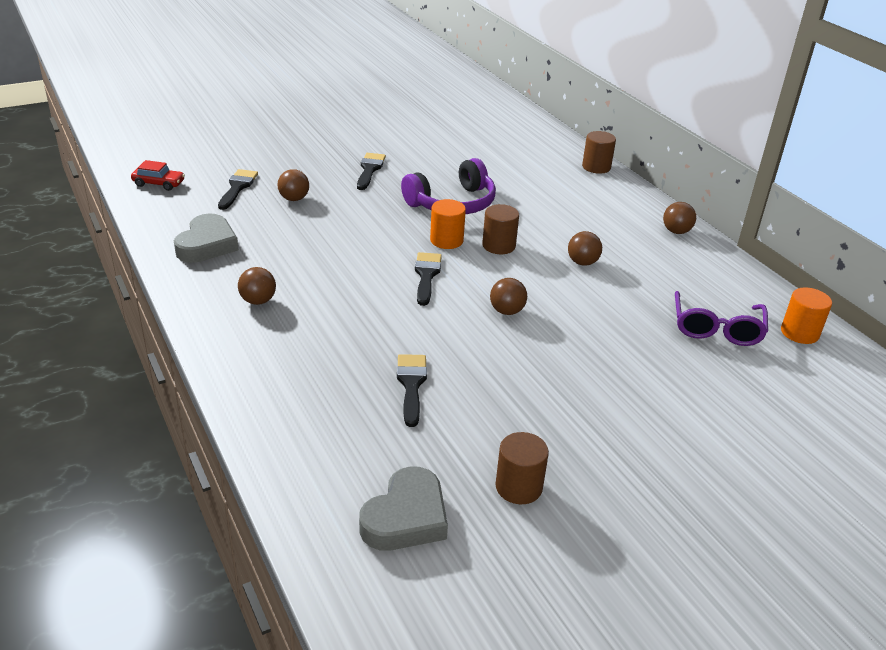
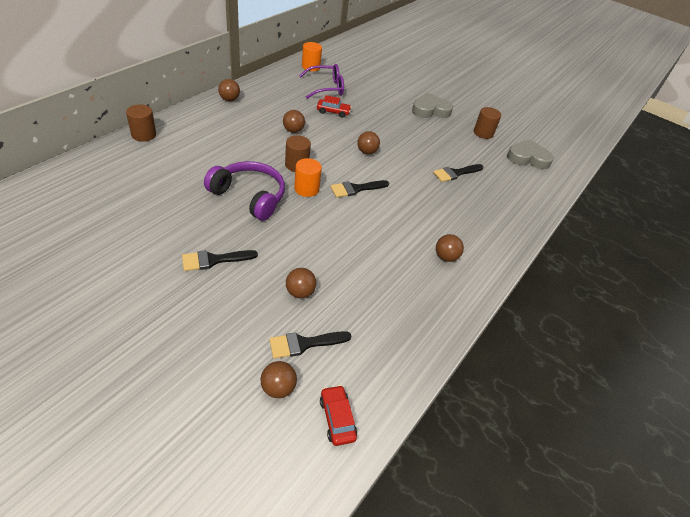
camera: 120 degrees left, 10 degrees up
(207, 244) = (408, 318): grey heart -> grey heart (430, 110)
(211, 169) = (278, 388): none -> brown ball
(631, 313) = (333, 112): none -> red car

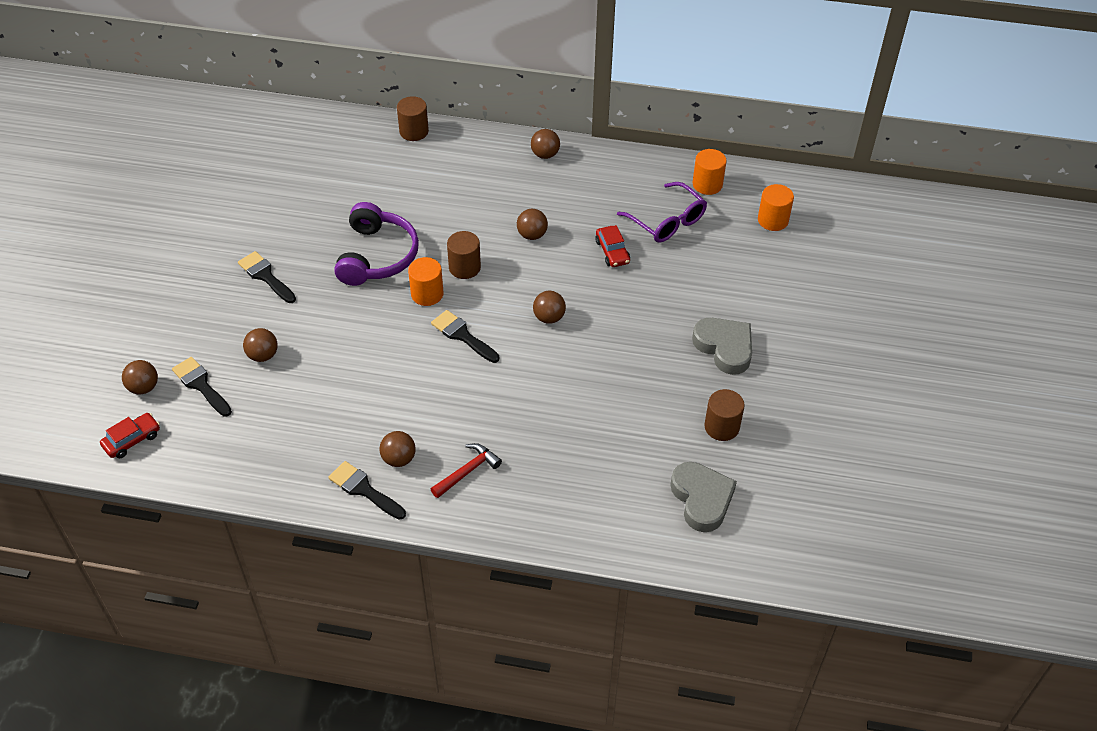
camera: 70 degrees right, 5 degrees up
(354, 63) = (773, 220): none -> orange cylinder
(455, 173) = (582, 422): black brush -> black brush (364, 489)
(471, 230) = (468, 471): none -> red hammer

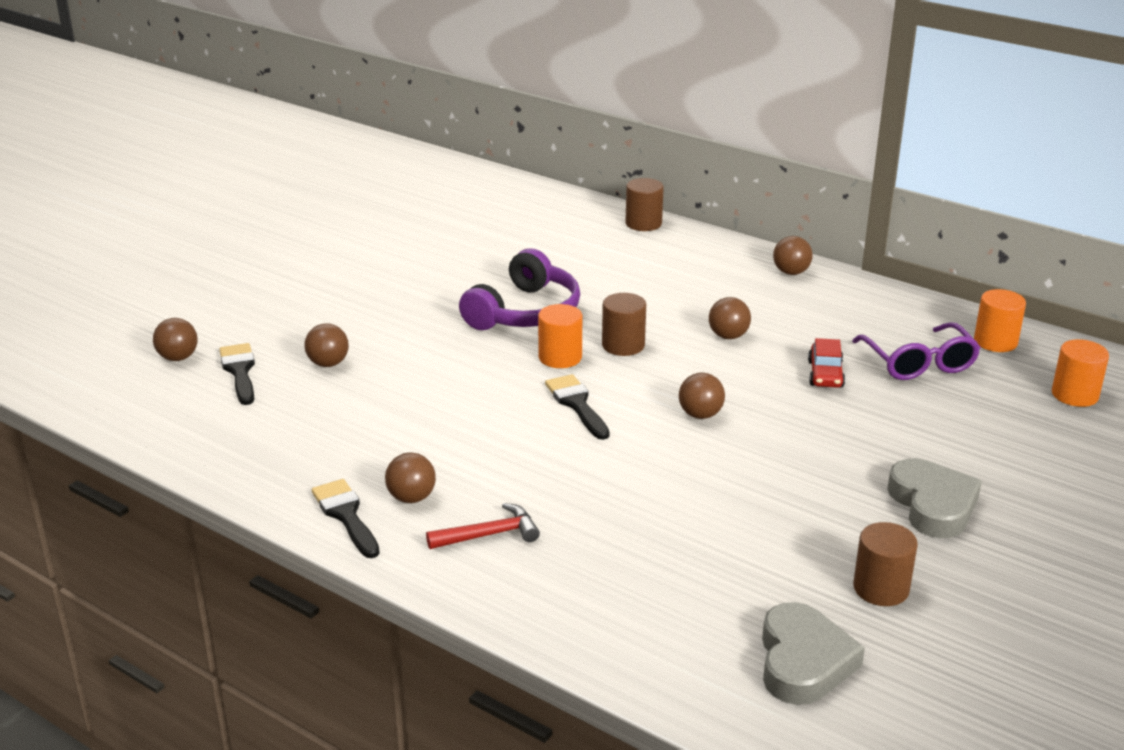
camera: 25 degrees right, 20 degrees down
(132, 440) = (126, 397): red car -> none
(265, 276) = (386, 300): black brush -> none

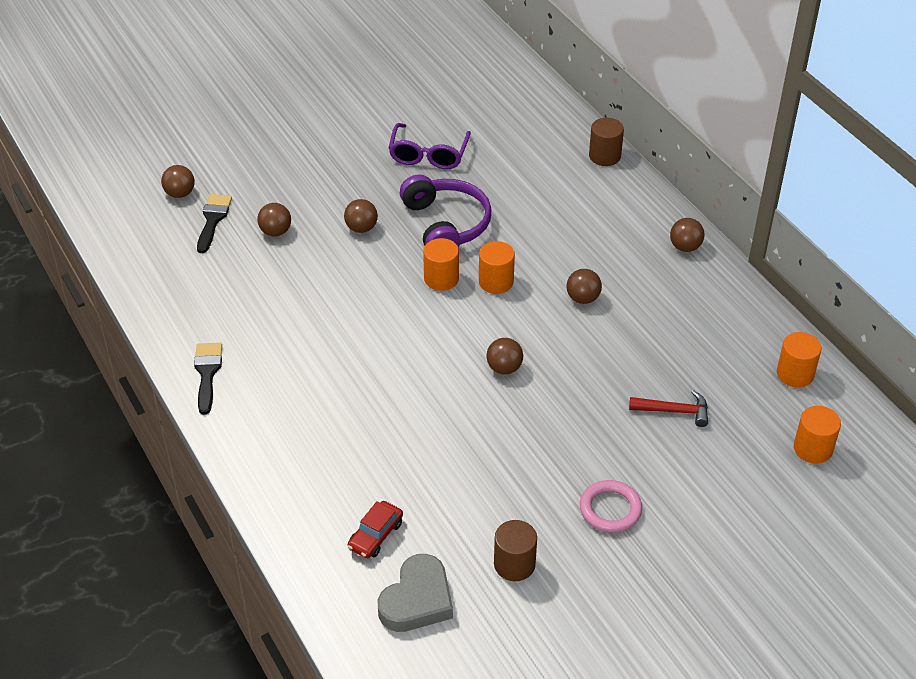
camera: 25 degrees right, 15 degrees up
(411, 498) = (257, 373): brown ball -> brown ball (361, 228)
(489, 535) = (287, 422): red hammer -> red hammer (674, 411)
(524, 312) = (446, 225): purple headphones -> purple headphones turned 75 degrees counterclockwise
(577, 404) = (422, 328): black brush -> none
(623, 345) = (496, 282): brown cylinder -> orange cylinder
(825, 374) = (629, 361): red car -> red car (375, 535)
(919, 363) = (712, 375): purple glasses -> purple glasses (428, 155)
(932, 505) = (610, 509): grey heart -> pink ring

